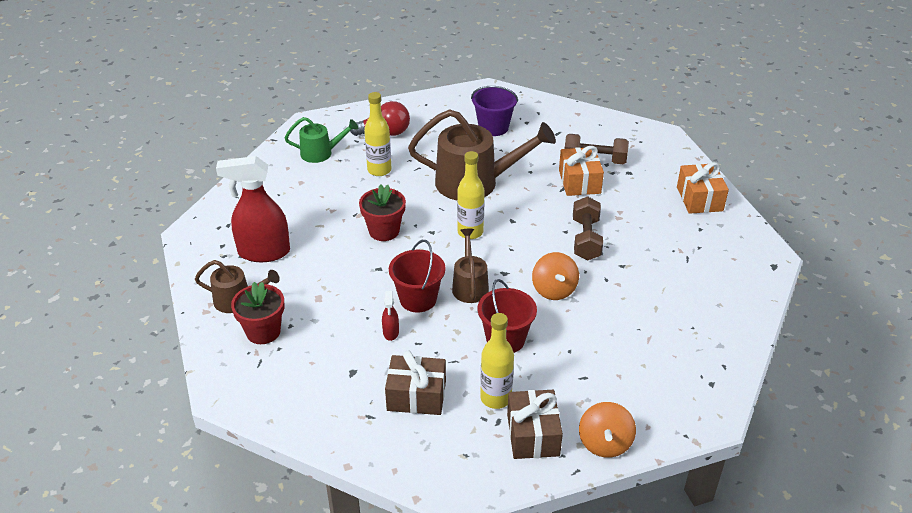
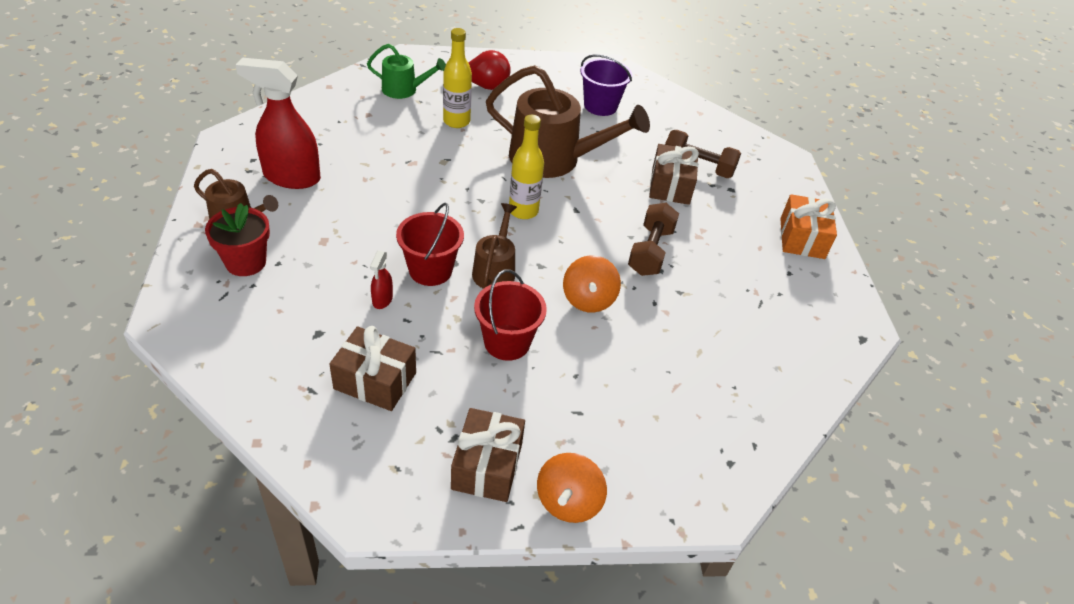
camera: 10 degrees right, 5 degrees up
(384, 231) = (430, 186): red flower pot -> none
(495, 398) = (464, 409): yellow bottle -> none
(579, 182) = (670, 186): orange gift -> brown gift

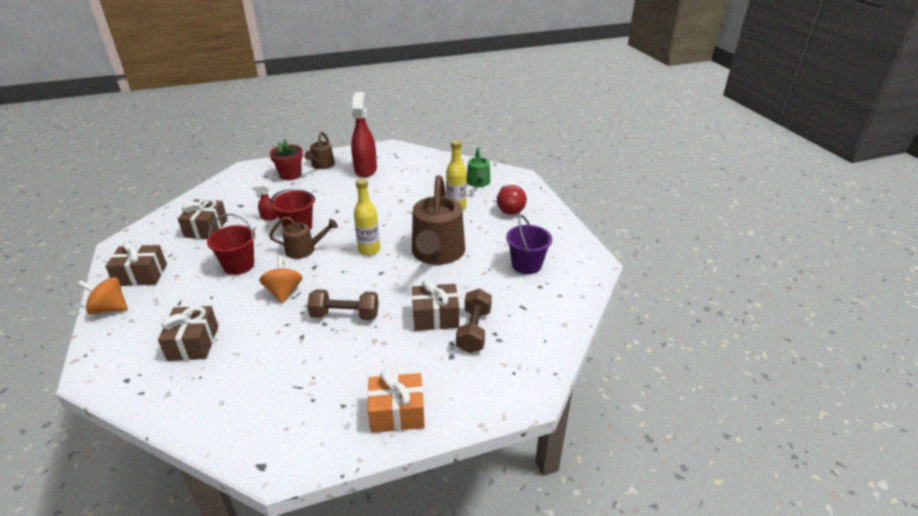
camera: 80 degrees right, 10 degrees down
(588, 299) = (284, 292): orange spinning top -> orange spinning top turned 90 degrees clockwise
(672, 394) = (193, 343): none -> brown gift

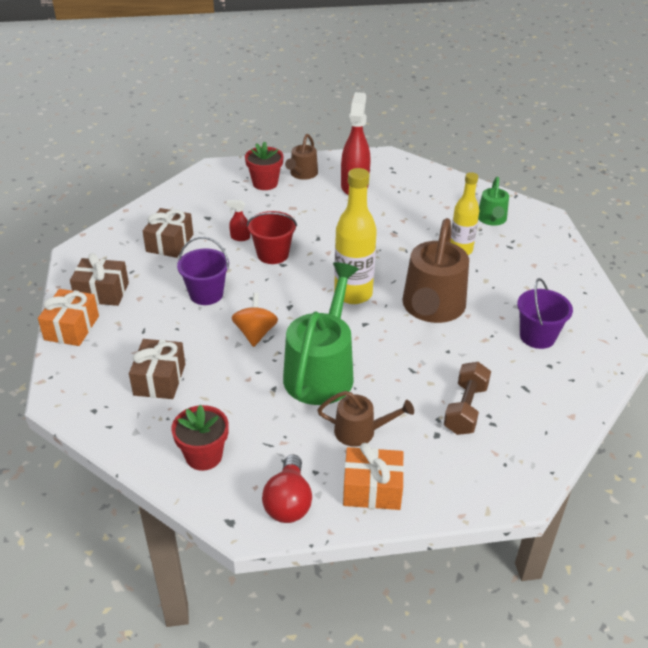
camera: 10 degrees right, 5 degrees up
(109, 309) = (72, 328): orange spinning top -> orange gift
(235, 406) = (204, 456): none -> red flower pot
(239, 265) = (206, 294): red bucket -> purple bucket
(305, 250) = (279, 284): brown watering can -> brown watering can (361, 431)
(345, 315) = (322, 370): brown dumbbell -> green watering can
(369, 250) = (353, 294): yellow bottle -> yellow bottle, size x1.51
(435, 317) = (423, 386): brown gift -> none
(509, 208) = (526, 259): red light bulb -> red light bulb (288, 502)

